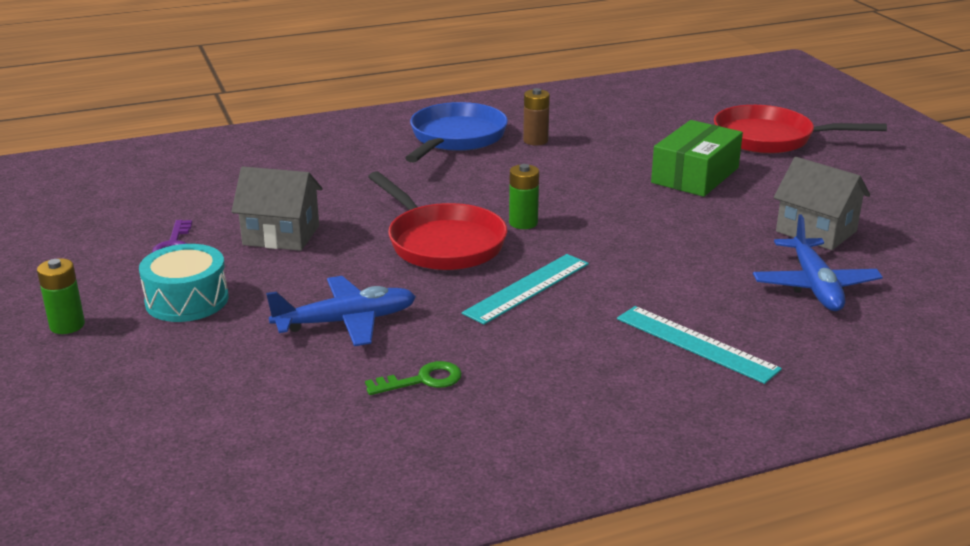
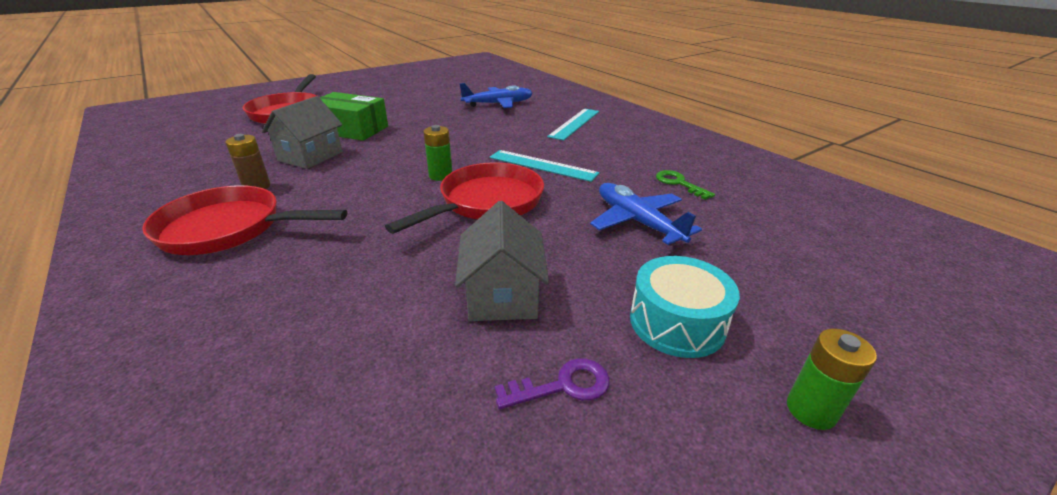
camera: 105 degrees left, 5 degrees up
(456, 138) = (229, 229): blue pan -> red pan
(816, 231) = (434, 103): grey house -> grey house (310, 156)

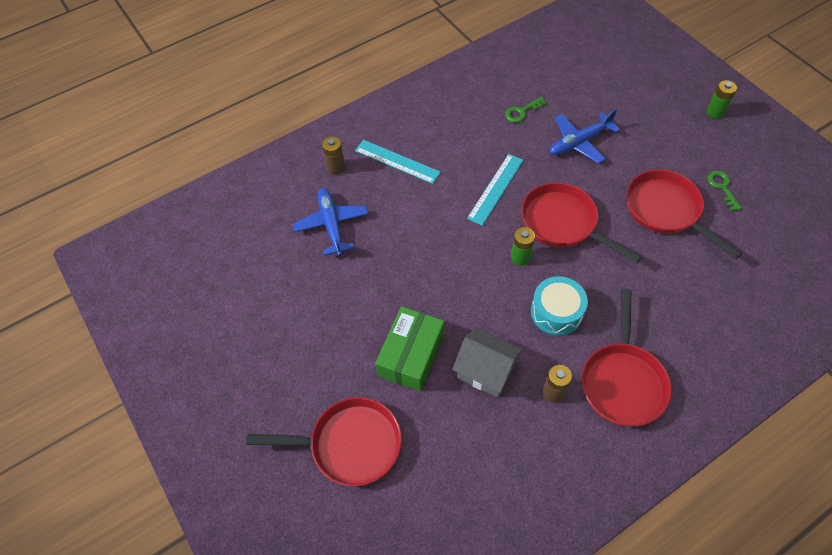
camera: 85 degrees left, 25 degrees up
(502, 295) = (666, 210): grey house -> red pan
(562, 104) = (336, 167): none -> brown battery
(563, 386) = (722, 187): purple key -> green key
(677, 322) = (672, 142): turquoise drum -> turquoise drum (556, 312)

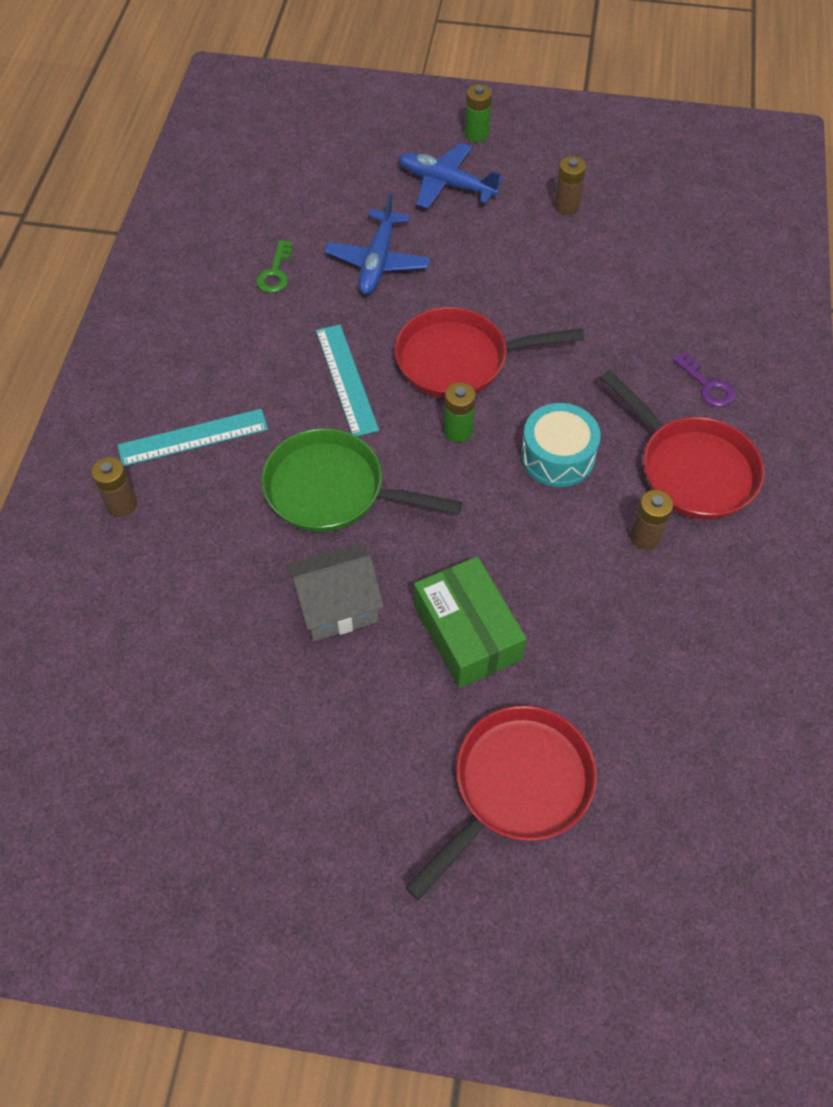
camera: 50 degrees left, 0 degrees up
(332, 225) = (200, 574): blue plane -> blue plane (446, 184)
(429, 236) = (333, 490): none -> green pan
(485, 371) = (560, 577): grey house -> grey house (337, 606)
(666, 210) = (542, 268): red pan -> none
(688, 347) = (707, 385): none -> purple key
(722, 187) = (566, 206): green key -> brown battery

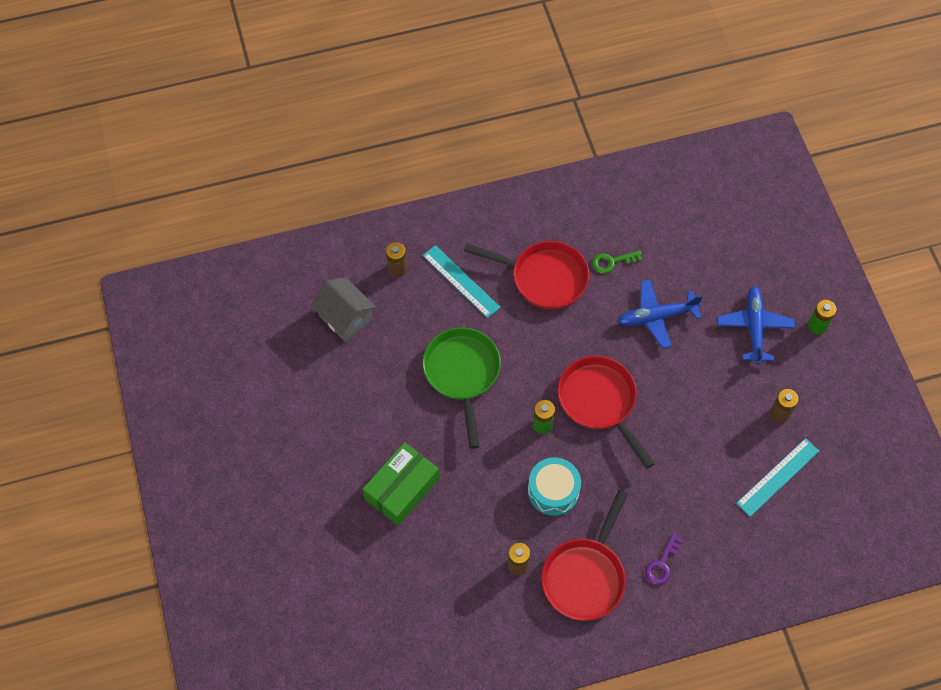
camera: 65 degrees right, 5 degrees up
(337, 606) = (386, 412): grey house -> grey house (345, 318)
(346, 379) = (548, 343): turquoise ruler -> turquoise ruler (777, 477)
(516, 787) = (319, 553): red pan -> red pan (544, 278)

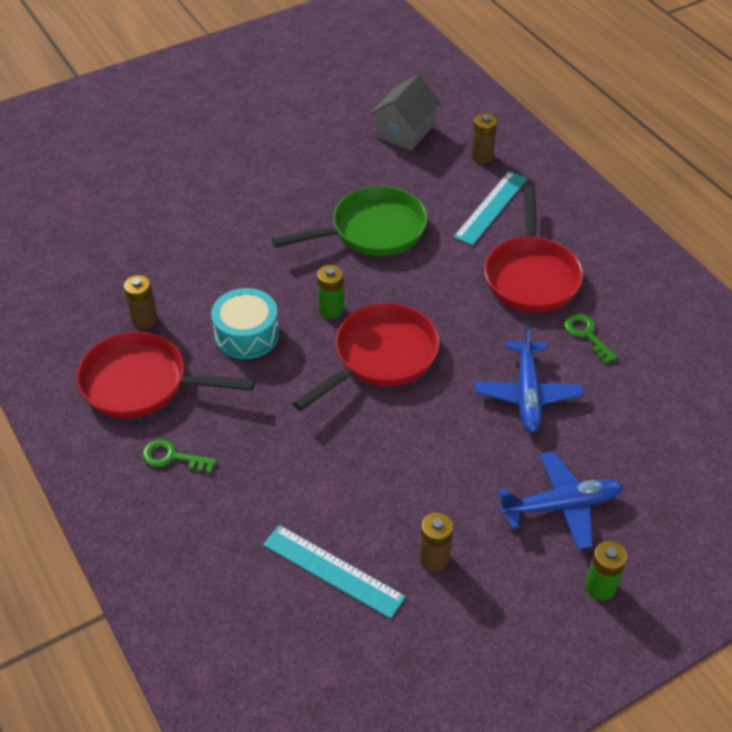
camera: 75 degrees right, 15 degrees down
(402, 489) = (216, 211): green box -> none
(657, 317) = (527, 393): blue plane -> blue plane turned 150 degrees counterclockwise
(662, 564) = (172, 457): purple key -> green key

